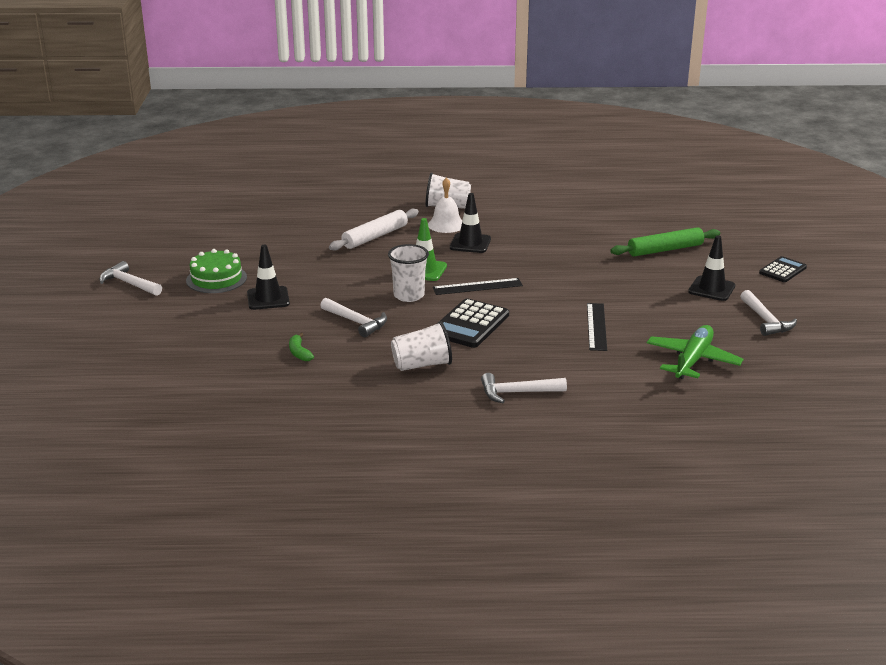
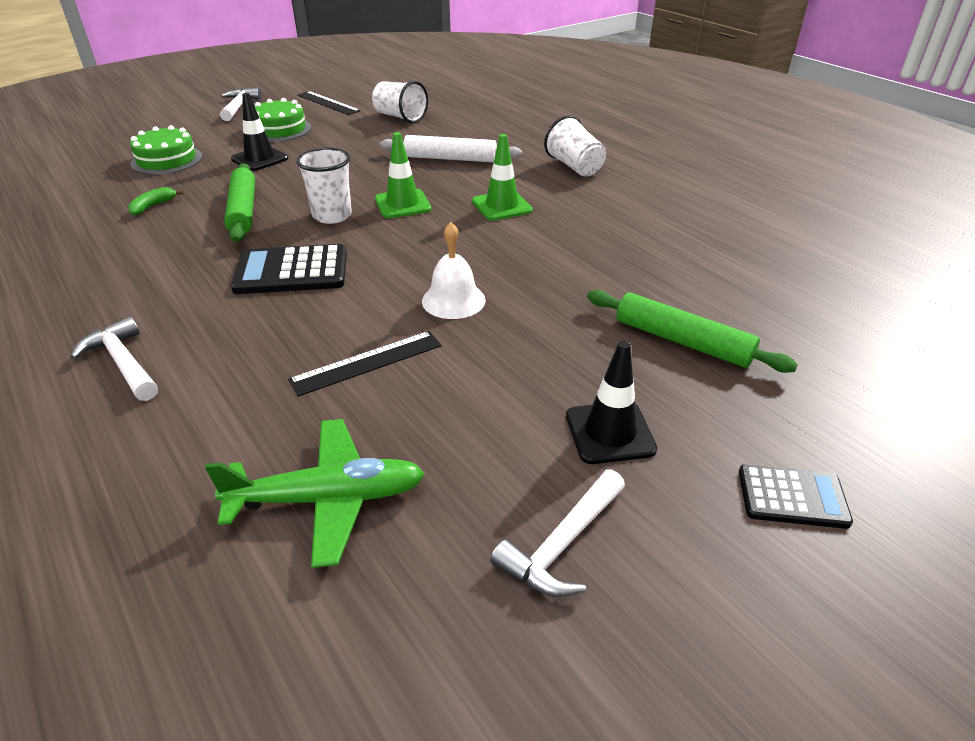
camera: 55 degrees right, 10 degrees up
(210, 334) = (167, 160): none -> green cake
(356, 322) = (243, 210): white hammer -> green rolling pin
(422, 365) = (165, 275): white cup -> white cup (400, 117)
(446, 224) = (529, 180): white bell -> white bell (453, 300)
(470, 243) = (502, 206): black traffic cone -> green traffic cone
(477, 287) = (396, 244): black ruler -> black ruler (328, 103)

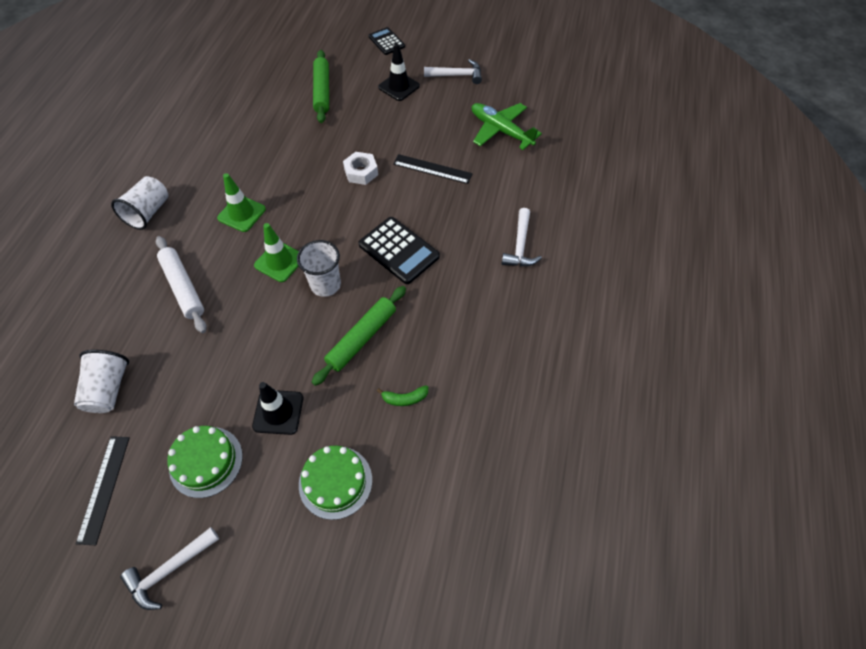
camera: 130 degrees left, 20 degrees up
(453, 300) = (361, 172): white bell -> white nut

